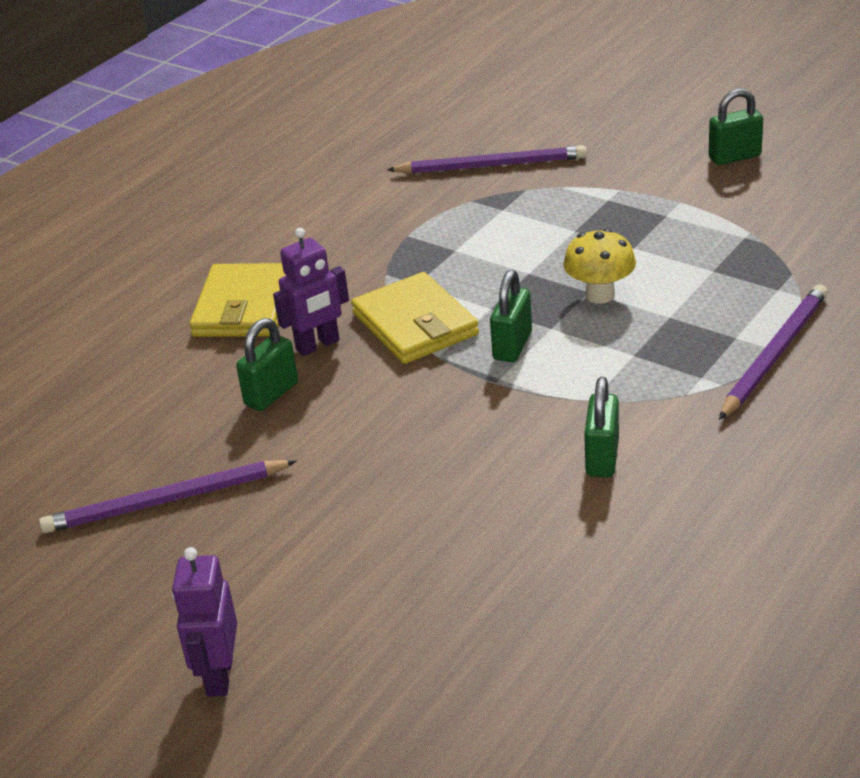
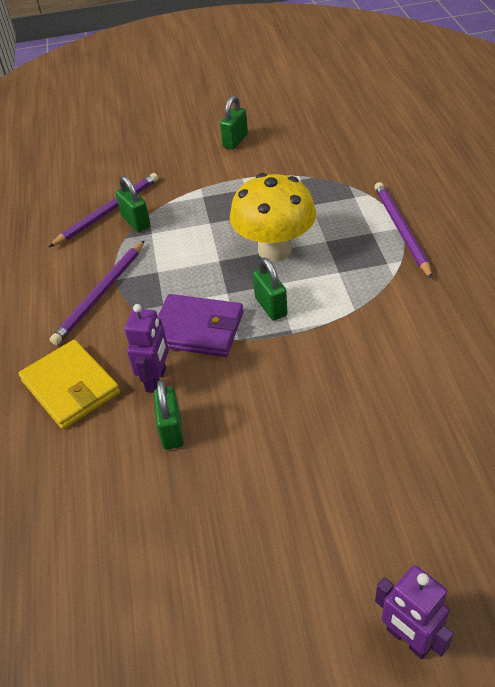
camera: 45 degrees left, 10 degrees up
(165, 501) = (205, 553): purple pencil -> purple pencil (100, 294)
(415, 324) = (197, 329): yellow wallet -> purple wallet
(600, 295) = (274, 250): yellow mushroom -> yellow mushroom, size x1.72
(602, 458) = (406, 337): green padlock -> green padlock (136, 222)

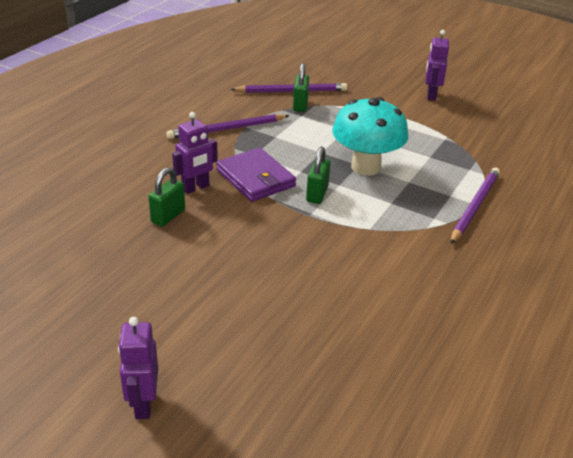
camera: 35 degrees right, 10 degrees down
(71, 387) = (147, 162): yellow wallet -> none
(235, 141) = (431, 95): green padlock -> purple robot
(274, 250) = (366, 167): yellow mushroom -> turquoise mushroom

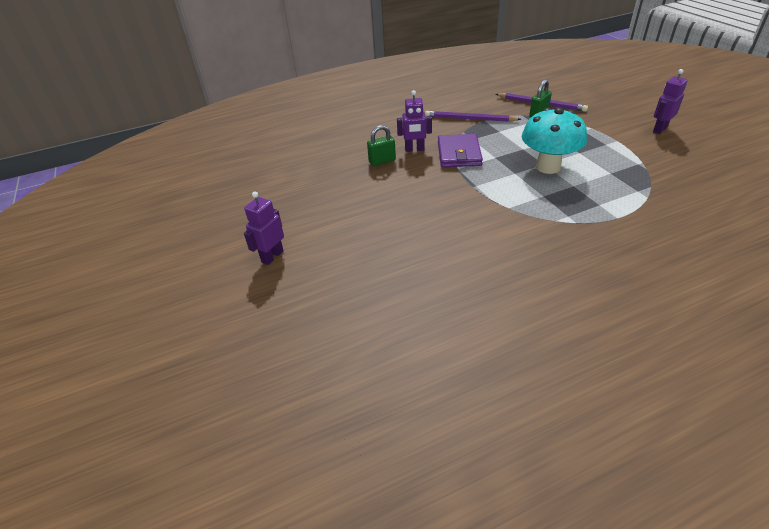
camera: 40 degrees right, 5 degrees up
(317, 194) = (492, 175): green padlock -> none
(475, 206) = (613, 218): purple pencil -> none

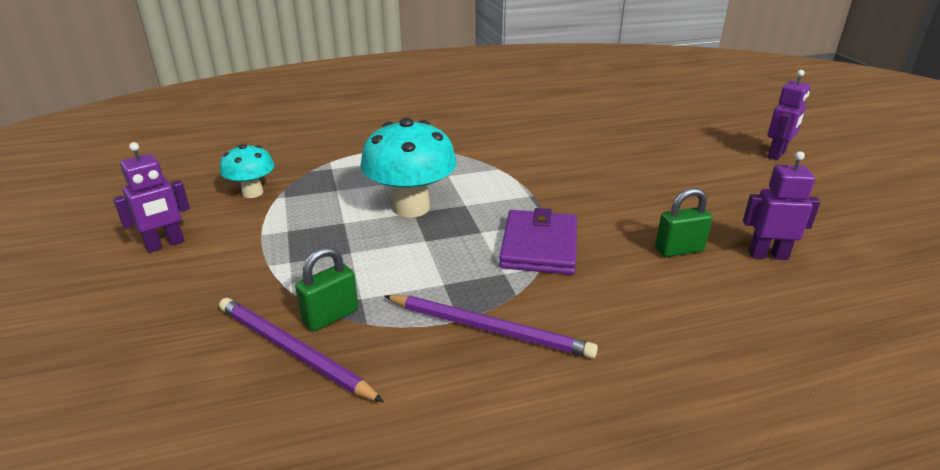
camera: 175 degrees left, 10 degrees down
(414, 149) = (620, 266): purple robot -> purple robot (768, 255)
(663, 164) = (252, 193): none -> turquoise mushroom

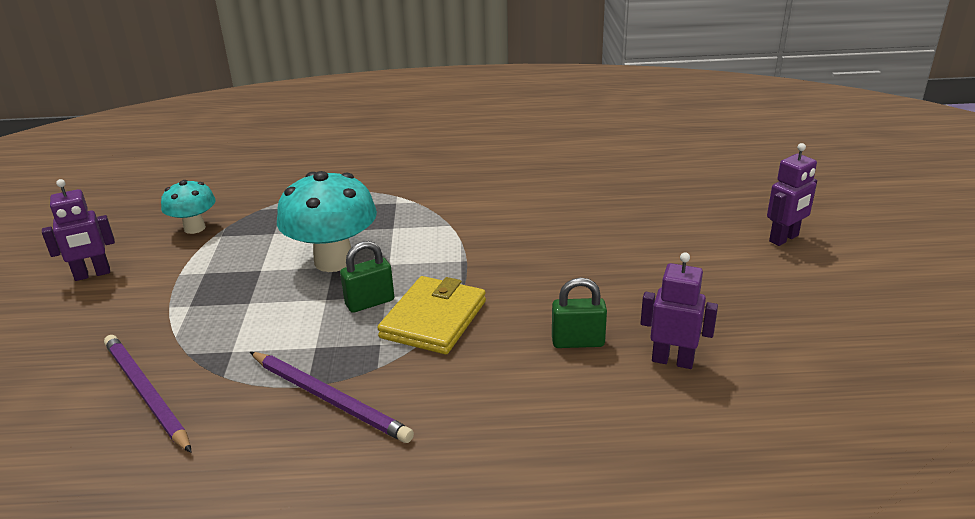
camera: 15 degrees right, 0 degrees up
(330, 316) = (195, 365): green padlock -> green padlock (370, 302)
(539, 246) = (433, 319): purple wallet -> yellow wallet

